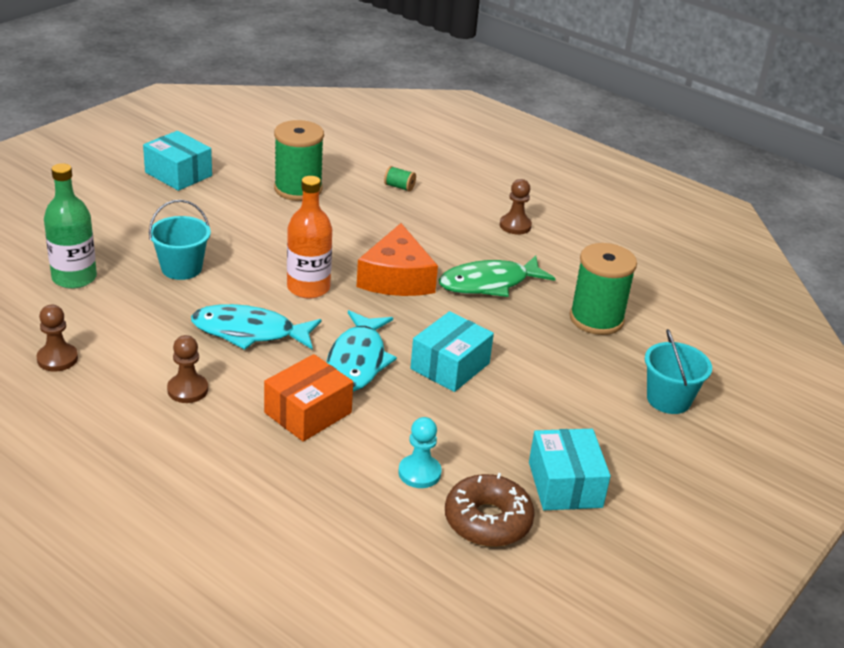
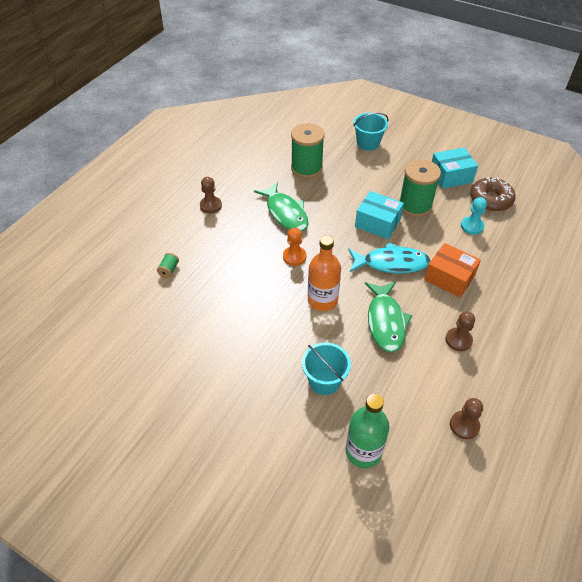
camera: 95 degrees left, 15 degrees up
(178, 174) = (175, 425): turquoise box -> none
(249, 332) = (385, 321): turquoise fish -> green fish
(298, 189) = (185, 331): green spool -> green spool (415, 205)
(396, 278) = (294, 257): orange cheese -> orange pawn

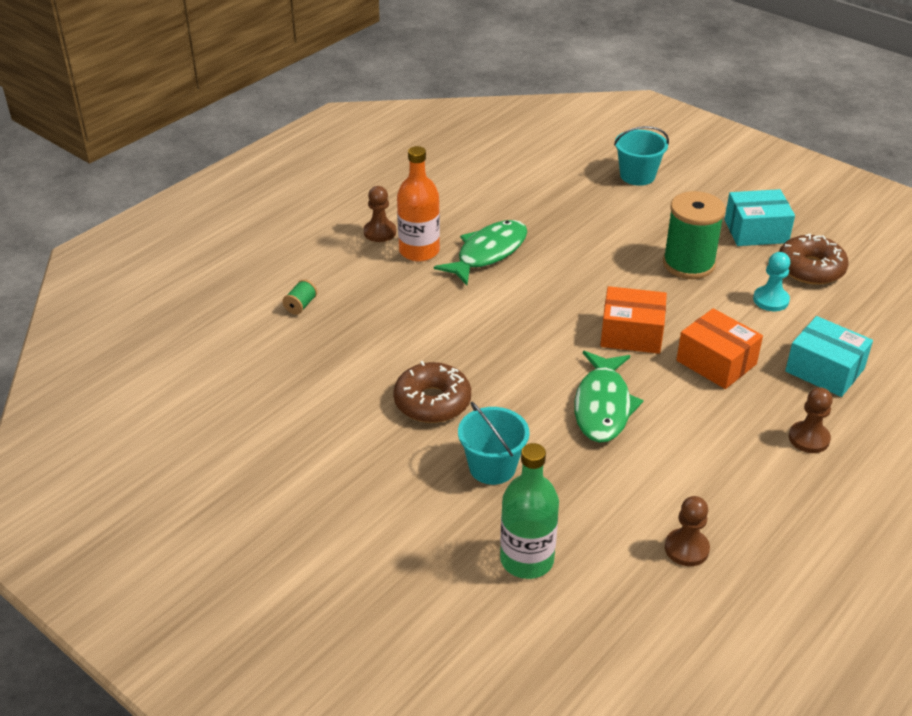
camera: 10 degrees right, 10 degrees down
(273, 334) = (432, 402): none -> brown donut
(285, 213) = (488, 253): green fish -> green fish turned 120 degrees counterclockwise
(294, 257) = (487, 309): orange pawn -> none
(306, 168) = (534, 199): green spool -> none
(322, 300) = (515, 368): orange bottle -> orange bottle (419, 251)
(377, 223) = (624, 280): turquoise box -> turquoise box (824, 370)
(391, 263) = (631, 334): turquoise fish -> orange box
(458, 340) = (708, 442): brown pawn -> brown pawn (809, 438)

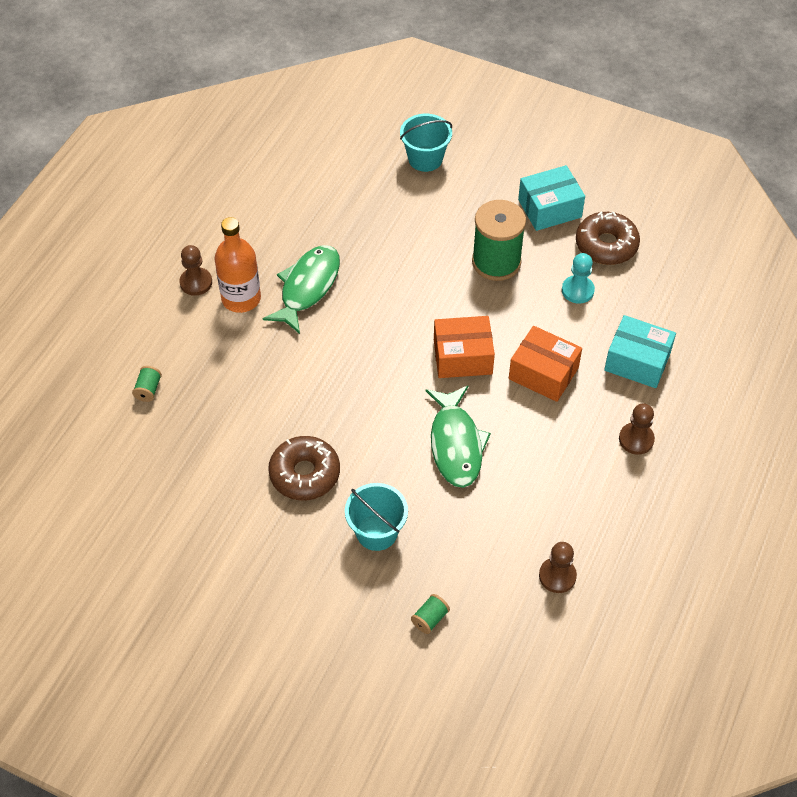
camera: 15 degrees left, 15 degrees up
(527, 560) = (430, 619): green bottle -> green spool

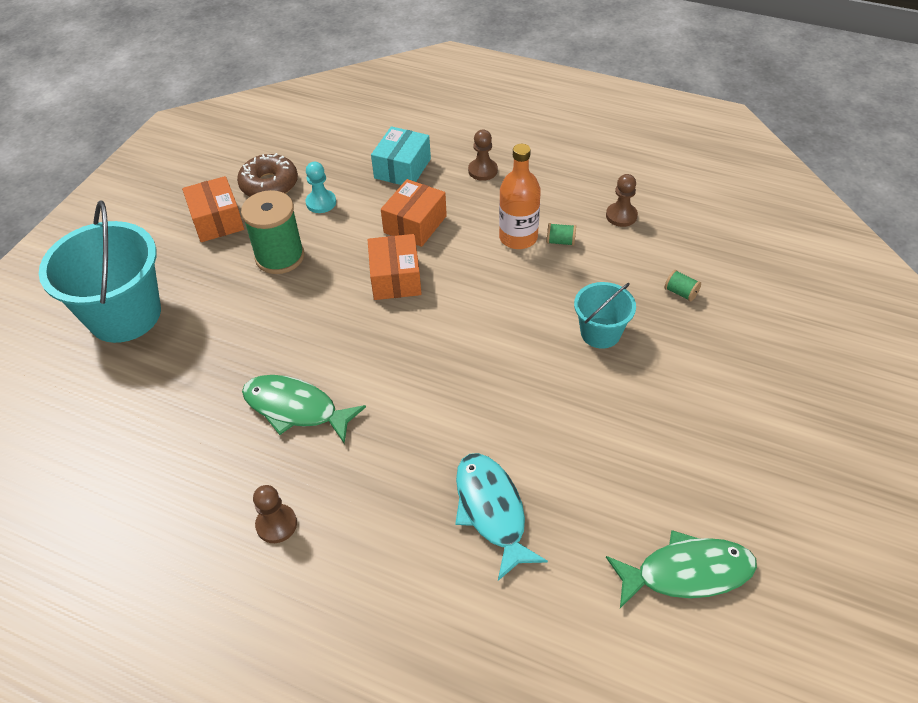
camera: 90 degrees left, 5 degrees down
(148, 390) = (440, 558): green spool -> green spool (560, 241)
(185, 426) = (492, 511): none -> turquoise fish
(241, 298) = (306, 473): orange bottle -> orange bottle (518, 237)
(305, 474) = (542, 393): brown donut -> none
(425, 159) = (124, 315): turquoise bucket -> turquoise bucket, size x1.87
(456, 444) = (496, 280): green fish -> green fish (687, 572)
(549, 208) = (217, 220): turquoise box -> orange box

